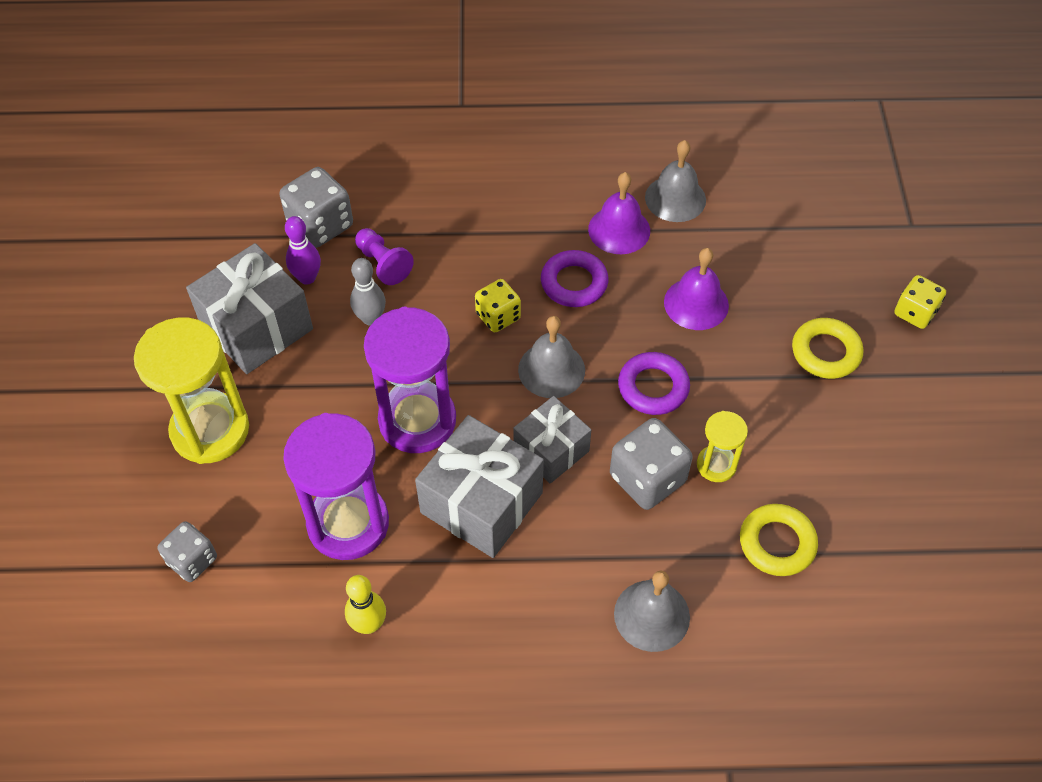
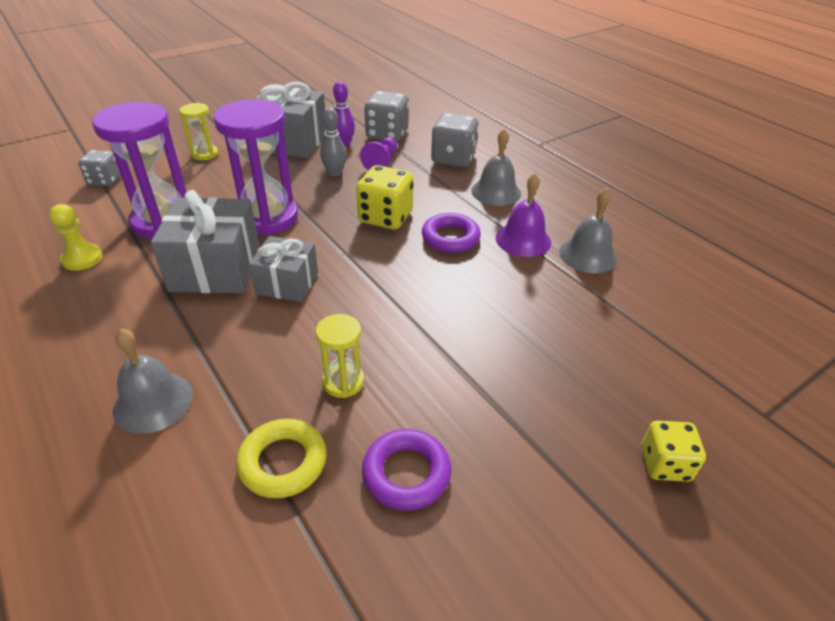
camera: 55 degrees right, 15 degrees down
(210, 430) = (204, 154): yellow hourglass -> yellow hourglass, size x0.50
(369, 624) = (82, 259): yellow bowling pin -> yellow pawn
(498, 316) = (385, 217): yellow dice -> yellow dice, size x1.56
(551, 369) = (361, 256): grey bell -> grey bell (496, 192)
(647, 479) = (297, 344): grey dice -> grey dice (453, 158)
(653, 387) = (392, 313): purple ring -> purple ring (406, 473)
(696, 303) = (500, 304): purple bell -> none
(826, 352) = (538, 409): yellow ring -> none

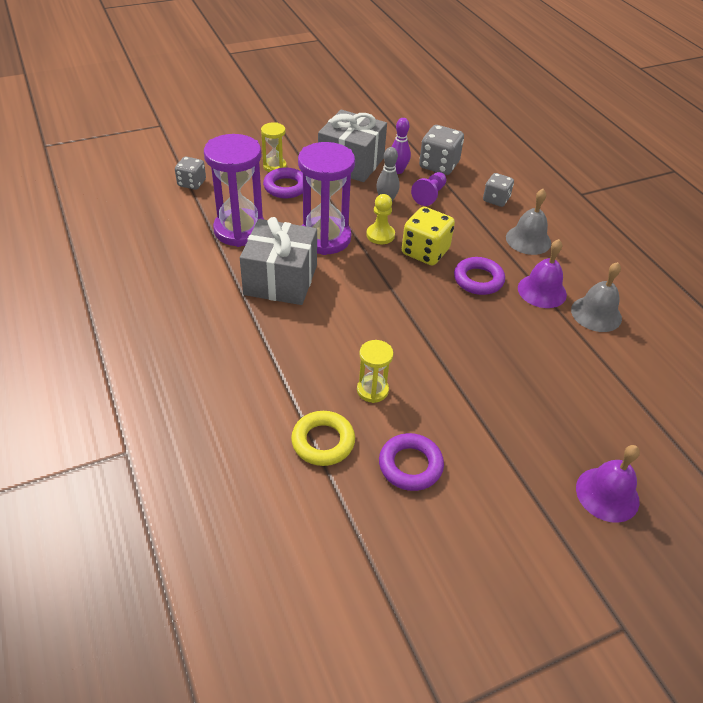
camera: 10 degrees right, 5 degrees up
(82, 259) = (177, 255): yellow pawn -> yellow pawn (380, 235)
(153, 402) = (232, 382): grey bell -> none
(218, 172) = (286, 187): none -> purple ring
(287, 283) = (336, 301): grey gift -> none
(453, 158) = (496, 199): grey dice -> grey dice, size x0.64
(665, 464) = (607, 494): yellow dice -> purple bell

